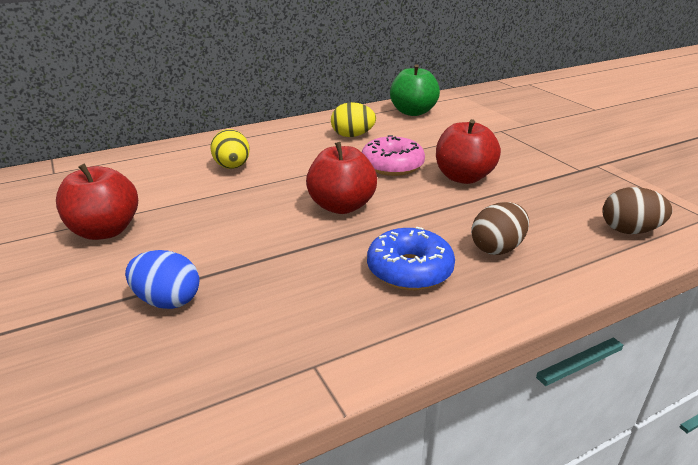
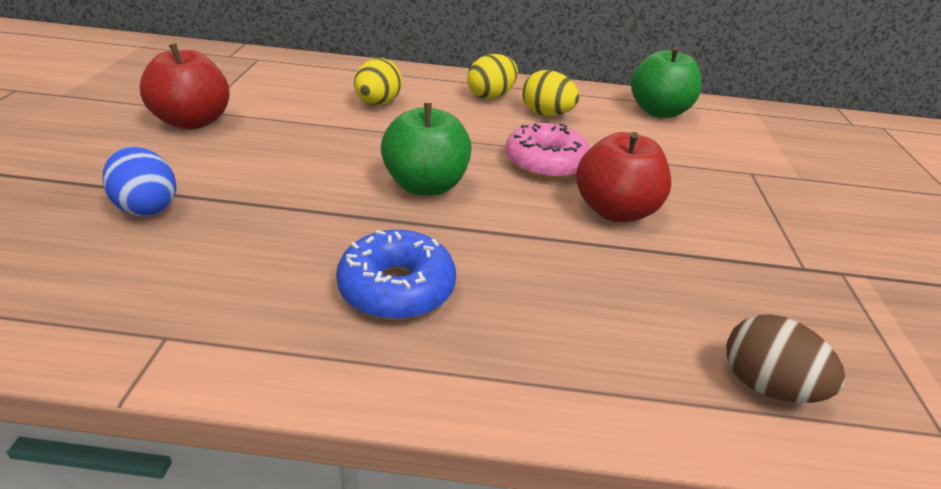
camera: 30 degrees right, 5 degrees up
(302, 136) = (490, 96): none -> yellow egg
(341, 206) = (425, 186): red apple -> green apple
(497, 248) = (535, 314): brown egg -> none

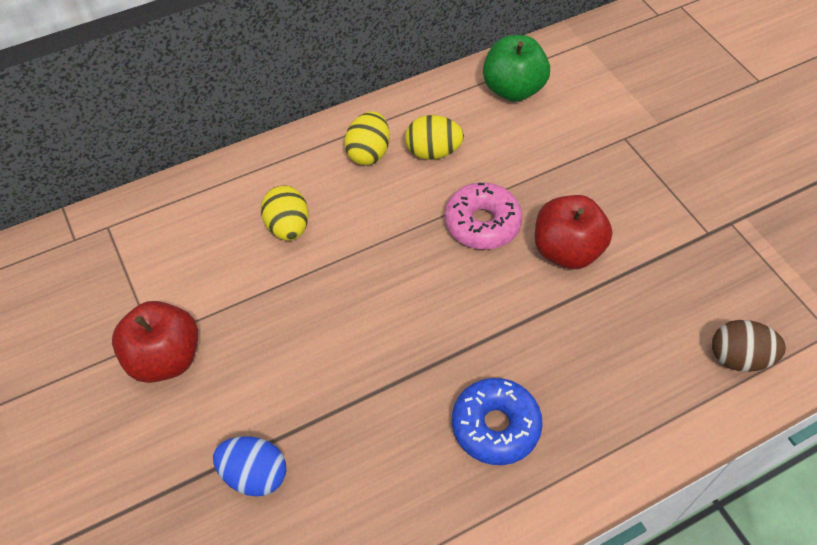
camera: 30 degrees left, 20 degrees up
(425, 186) = (422, 311): green apple -> none

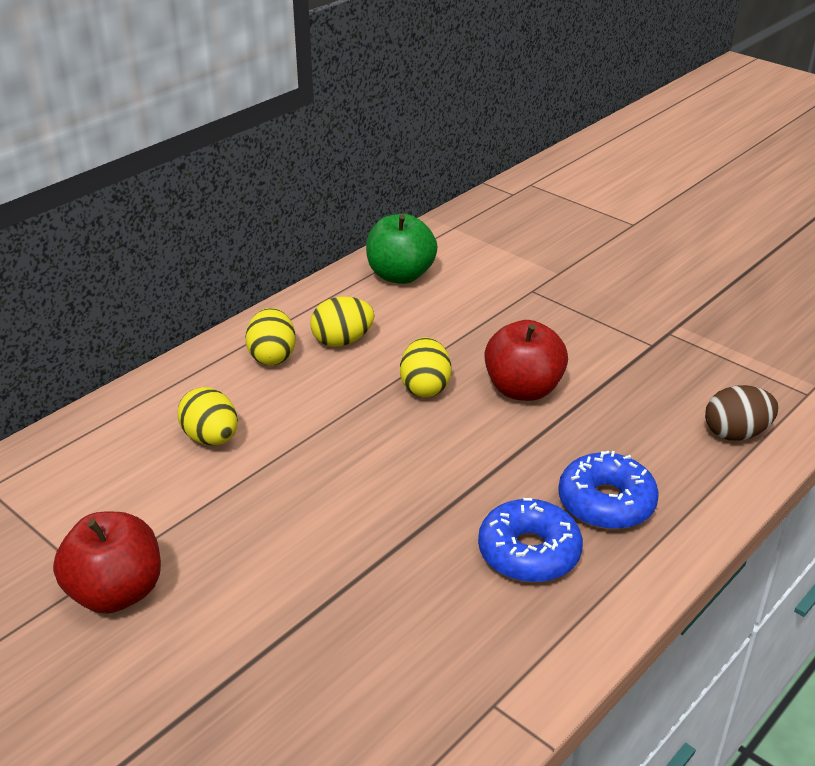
camera: 20 degrees left, 20 degrees down
(254, 474) = (279, 672): blue egg -> none
(482, 223) = (425, 387): pink donut -> yellow egg
(584, 396) = (606, 503): none -> blue donut

